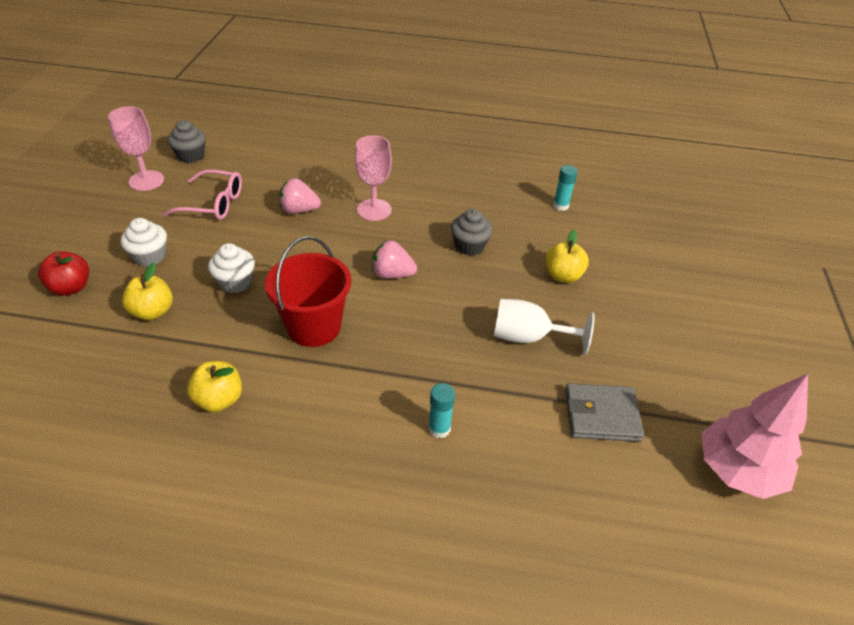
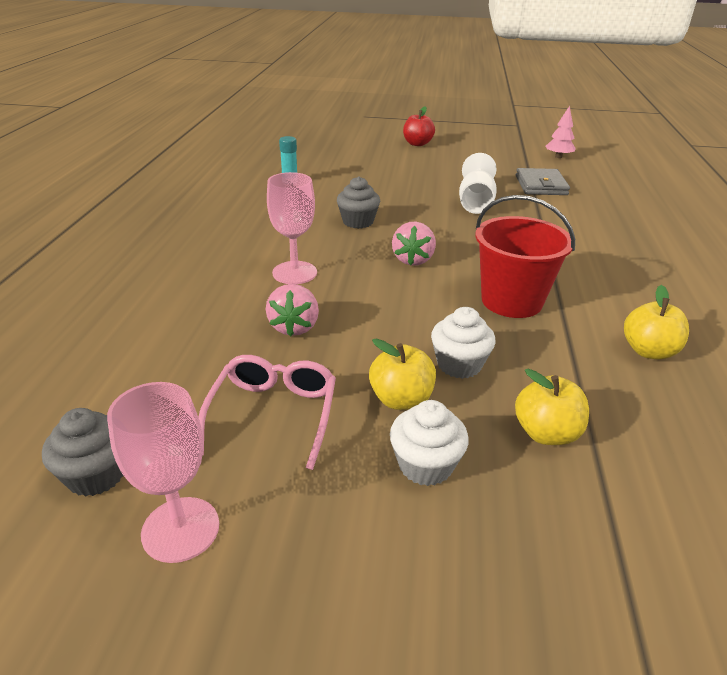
camera: 90 degrees left, 10 degrees down
(71, 287) = (536, 557): red apple -> red apple (417, 144)
(439, 428) = (595, 238): turquoise glue stick -> none
(563, 276) = (393, 187): yellow apple -> yellow apple (401, 399)
(737, 470) = (558, 157): pink tree -> pink tree, size x0.53

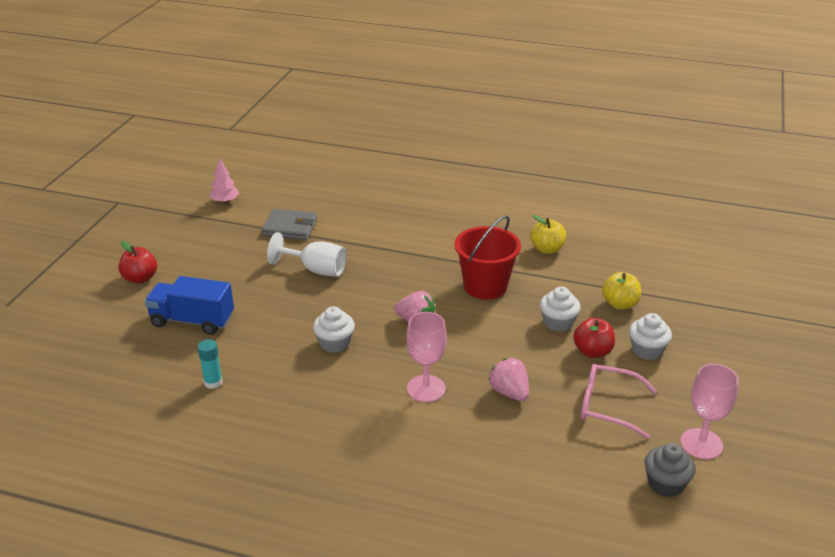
camera: 80 degrees left, 0 degrees up
(294, 327) = (509, 392): pink strawberry -> pink strawberry turned 135 degrees counterclockwise
(358, 222) = (335, 343): grey cupcake -> white cupcake
(369, 166) = (192, 321): none -> blue truck
(401, 399) = (592, 351): yellow apple -> red apple

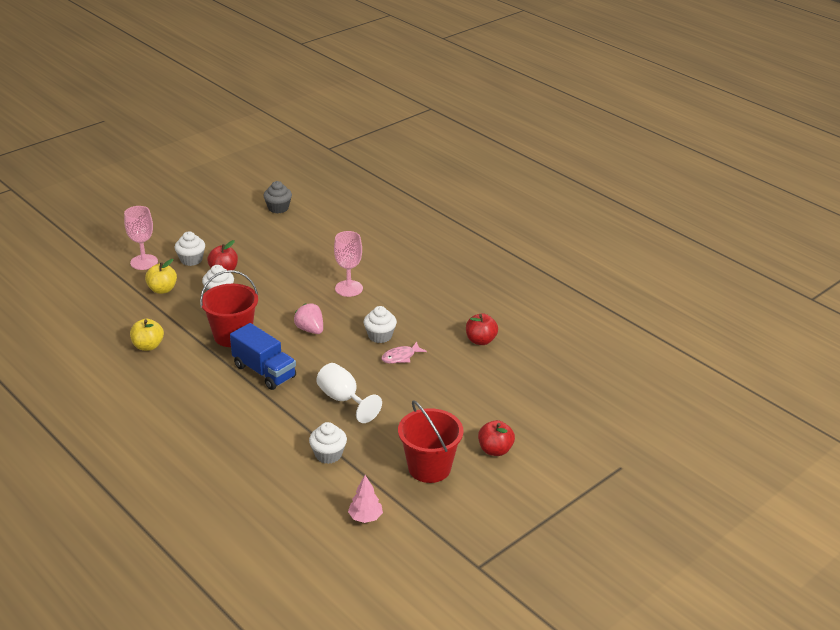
camera: 150 degrees left, 0 degrees up
(192, 321) = (471, 392): blue truck -> blue truck (264, 371)
(195, 246) = (429, 468): none -> red bucket
(213, 382) = (480, 340): turquoise glue stick -> red apple
(290, 227) = (328, 454): grey wallet -> white cupcake
(293, 329) = (400, 357): none -> pink fish
(509, 392) = (302, 269): pink strawberry -> none
(607, 406) = (258, 244): pink glasses -> none
(701, 444) = (236, 214): pink goblet -> pink goblet (144, 262)

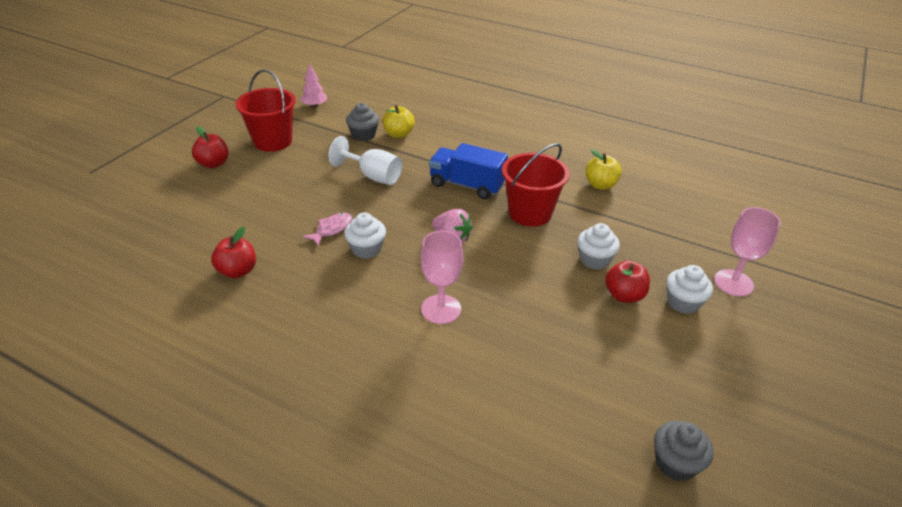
camera: 160 degrees right, 5 degrees up
(162, 289) = (663, 249): yellow apple -> yellow apple (398, 134)
(328, 454) = (363, 135): white cupcake -> grey cupcake

